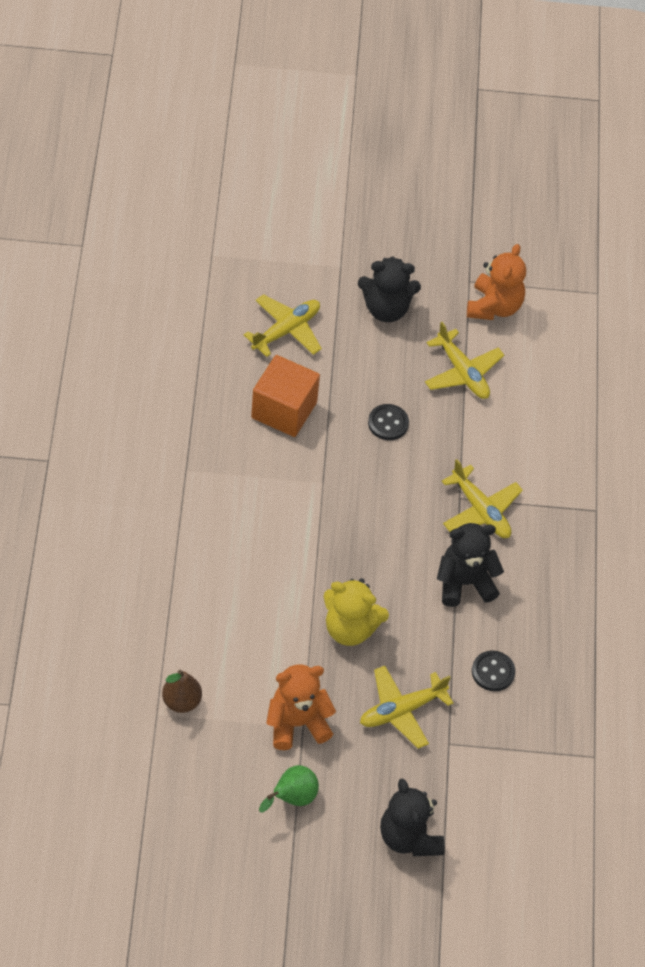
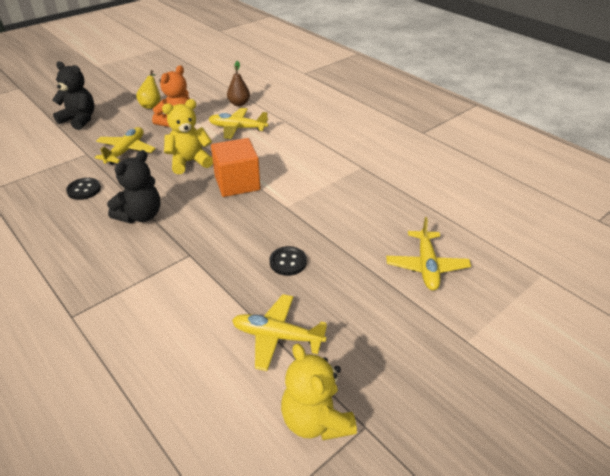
camera: 140 degrees right, 15 degrees down
(284, 410) = (358, 223): orange cube -> orange cube (237, 183)
(292, 798) = (151, 105): green pear -> yellow pear
(386, 309) = (391, 337): black teddy bear -> none
(480, 510) = (167, 257): yellow plane -> yellow plane (237, 128)
(494, 307) = (316, 420): orange teddy bear -> yellow teddy bear

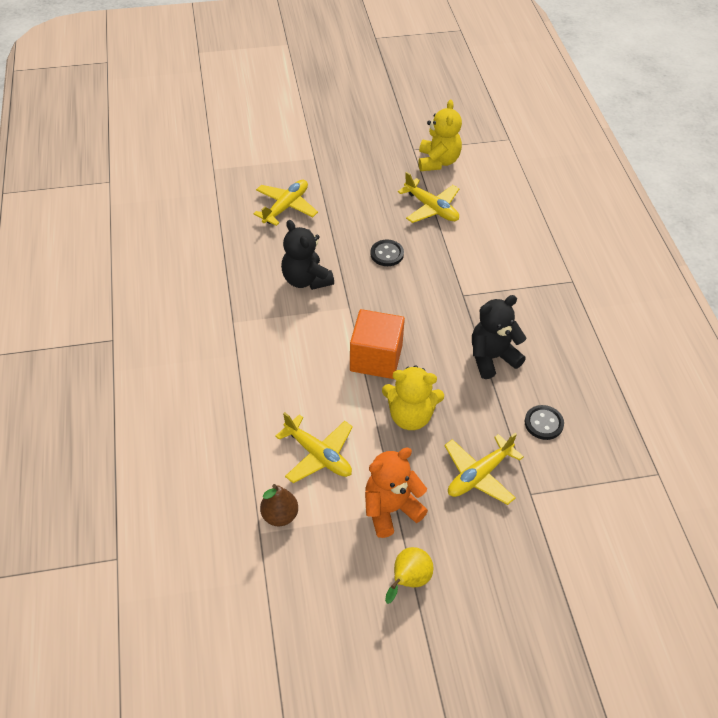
camera: 150 degrees left, 10 degrees up
(79, 120) = (528, 590): black teddy bear -> black teddy bear (306, 280)

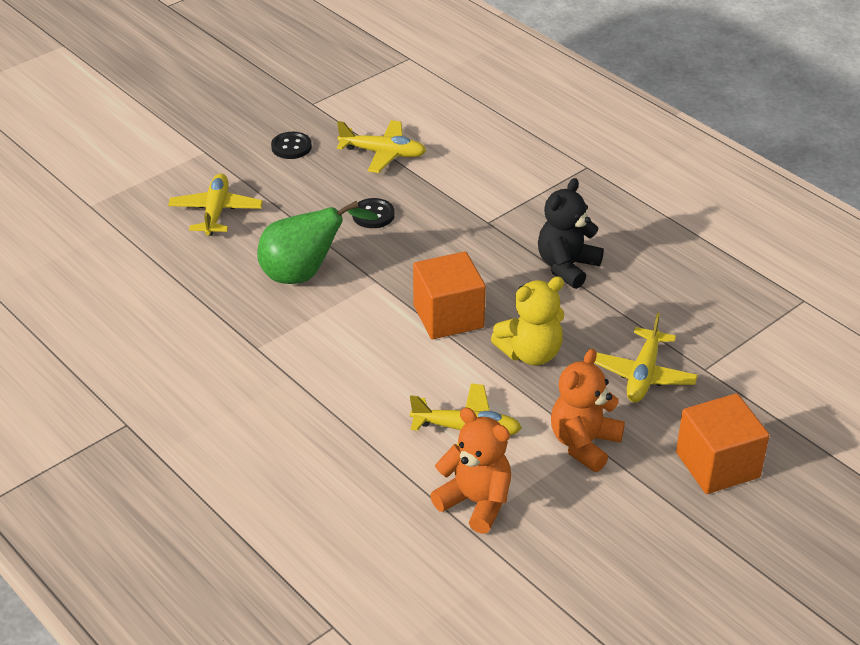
camera: 30 degrees left, 10 degrees down
(280, 515) = (476, 502): brown pear -> orange teddy bear
(306, 280) = (305, 274): black teddy bear -> green pear
(408, 581) = (655, 496): yellow pear -> none
(438, 161) = (351, 106): yellow teddy bear -> none
(476, 580) = (717, 465): none -> orange cube
(543, 423) = (666, 303): black button -> black button (291, 147)

